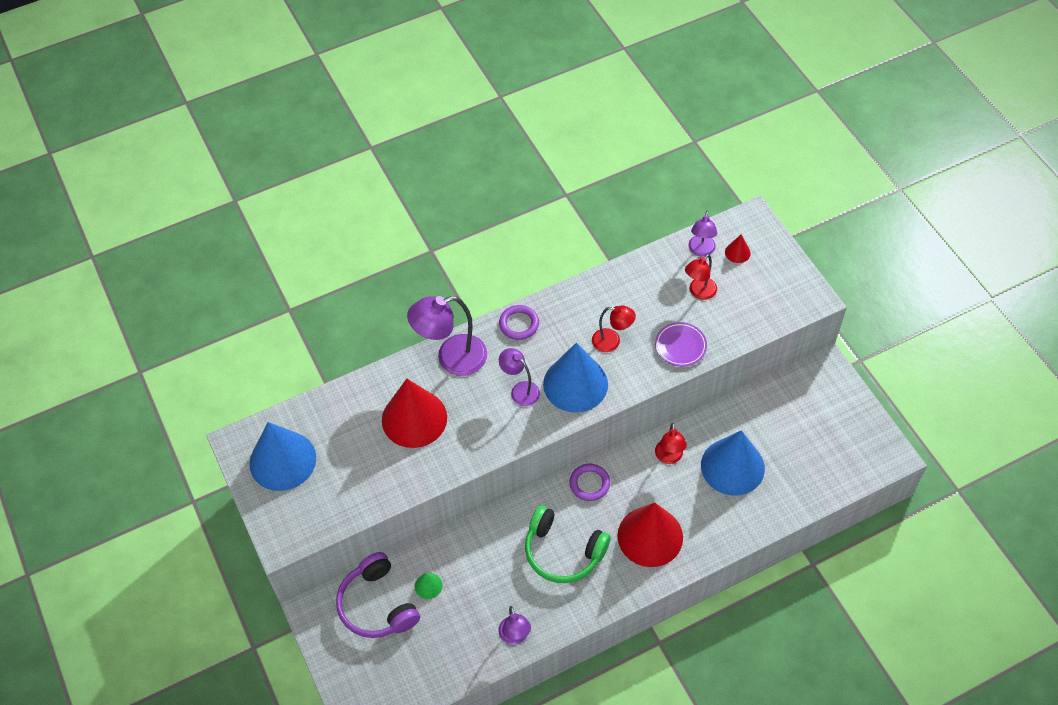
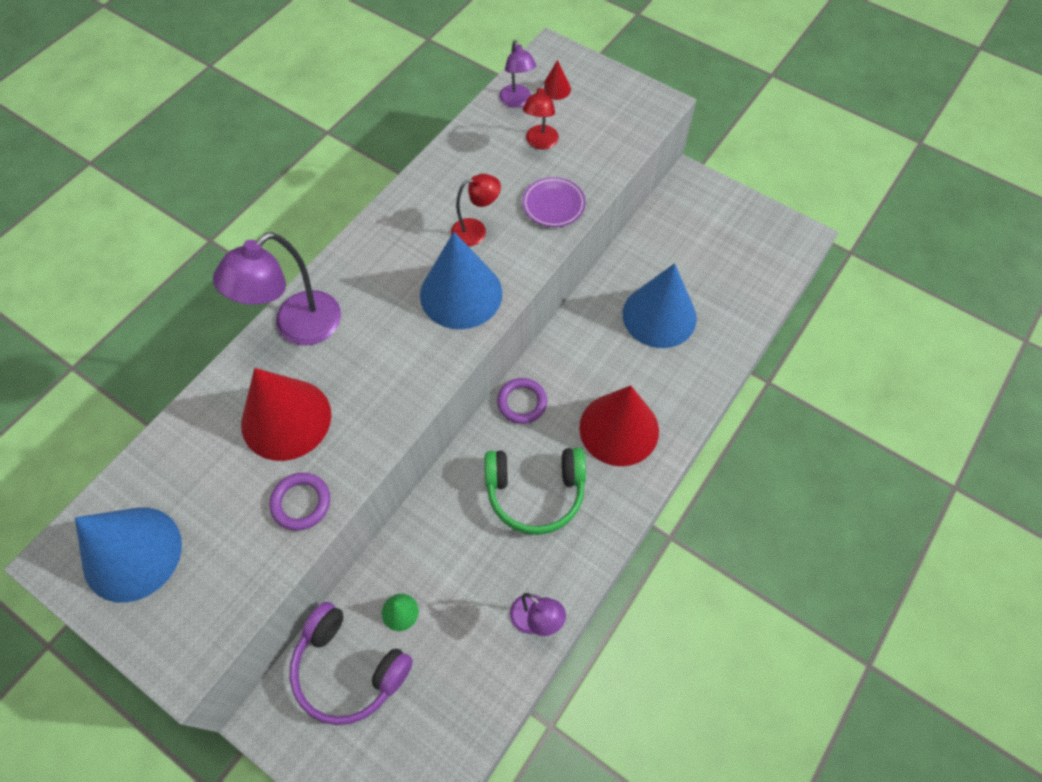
camera: 30 degrees left, 5 degrees up
(519, 324) = (358, 255): purple ring -> purple ring (301, 503)
(520, 390) = (400, 328): purple lamp -> none
(669, 457) = (590, 336): red lamp -> none

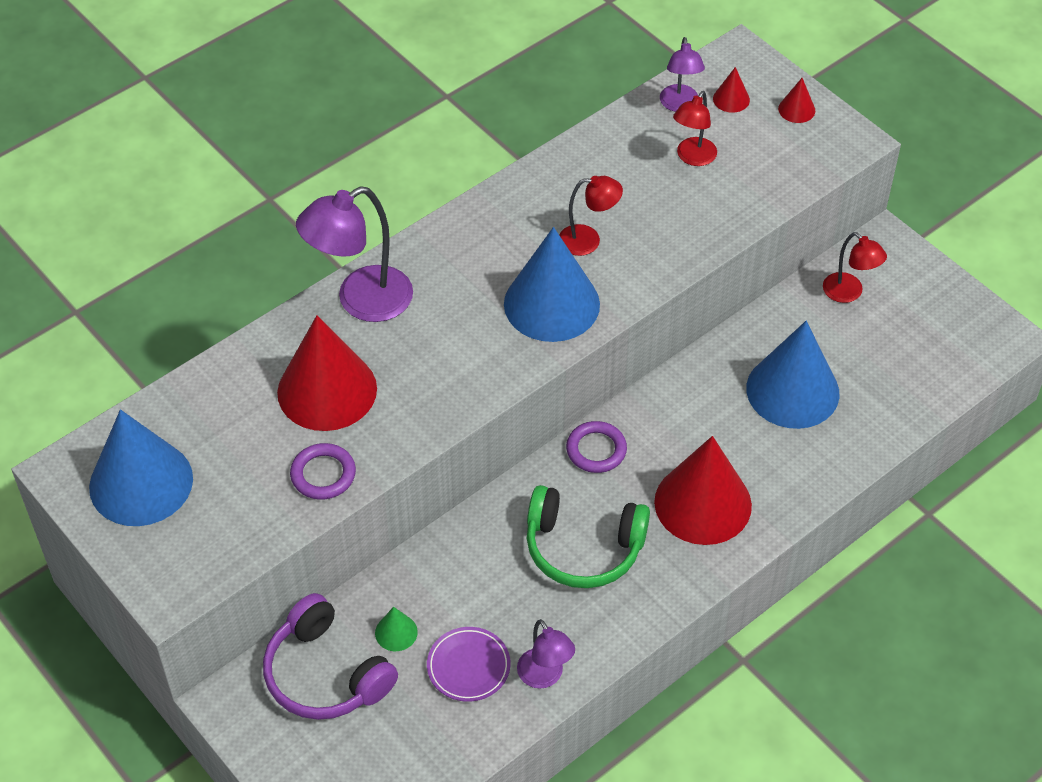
camera: 15 degrees right, 10 degrees down
(553, 205) = (687, 230): purple plate -> purple plate (468, 666)
(609, 87) = (796, 109): none -> red cone
(677, 226) = (849, 293): none -> red lamp

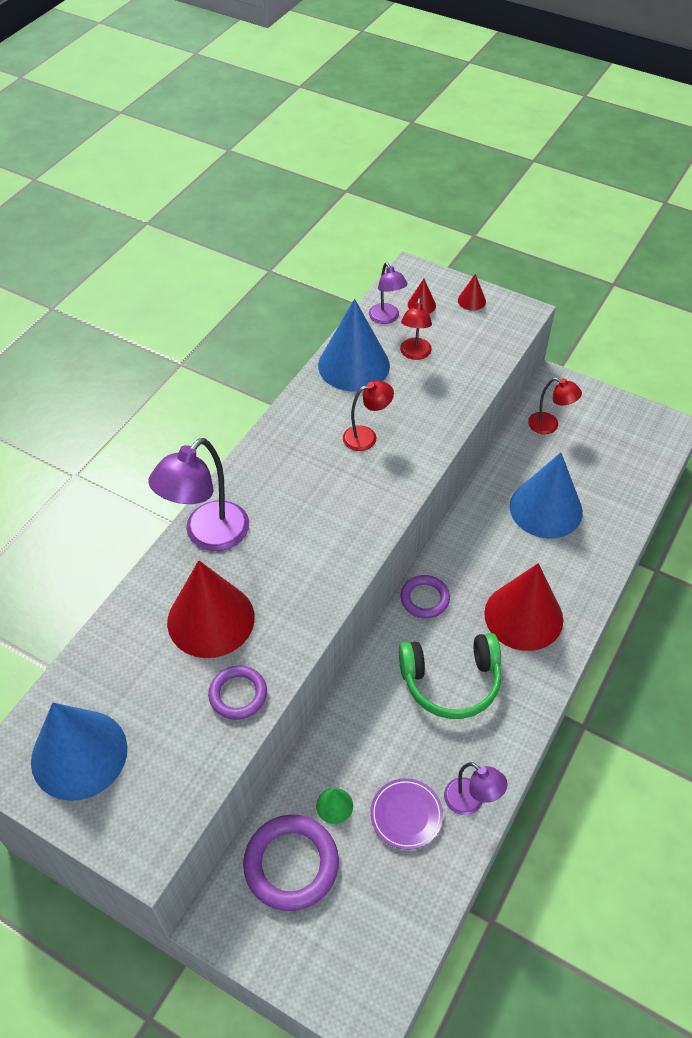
camera: 20 degrees left, 0 degrees up
(326, 674) = (291, 864): purple headphones -> purple ring
(551, 304) = (361, 494): blue cone -> blue cone (353, 365)

